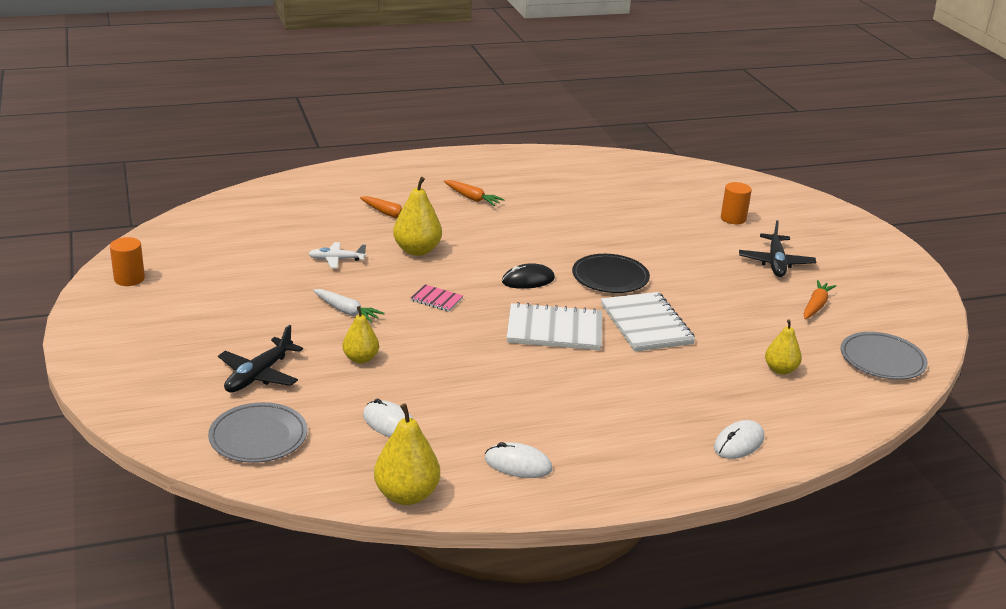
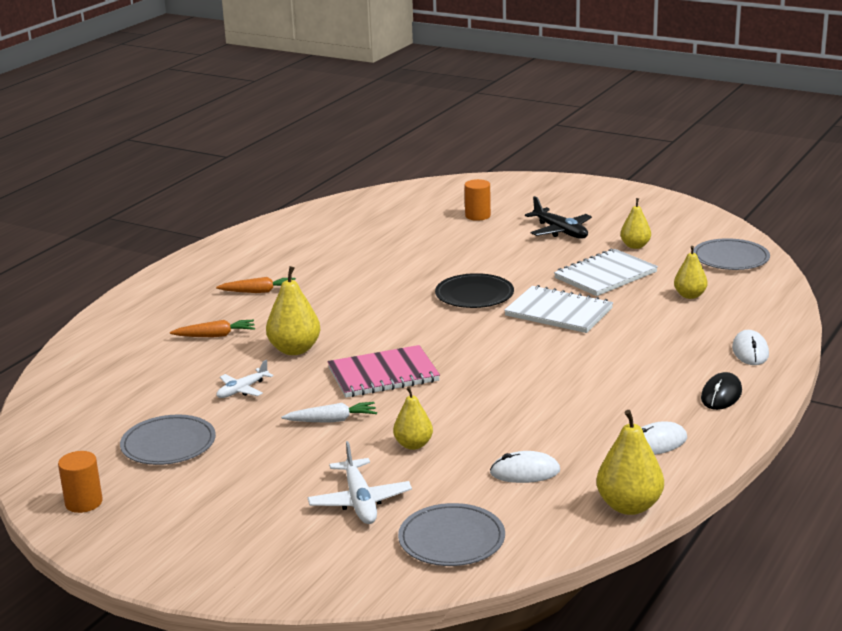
camera: 40 degrees left, 5 degrees down
(233, 270) = (168, 444): none -> grey plate
(259, 375) = (360, 501): black plane -> white plane
(436, 299) = (383, 375): pink notebook -> pink notebook, size x2.06
(528, 280) = (422, 326): black mouse -> black mouse (721, 395)
(554, 330) = (507, 349): white notebook -> white notebook (605, 275)
(816, 306) = (635, 246): orange carrot -> yellow pear

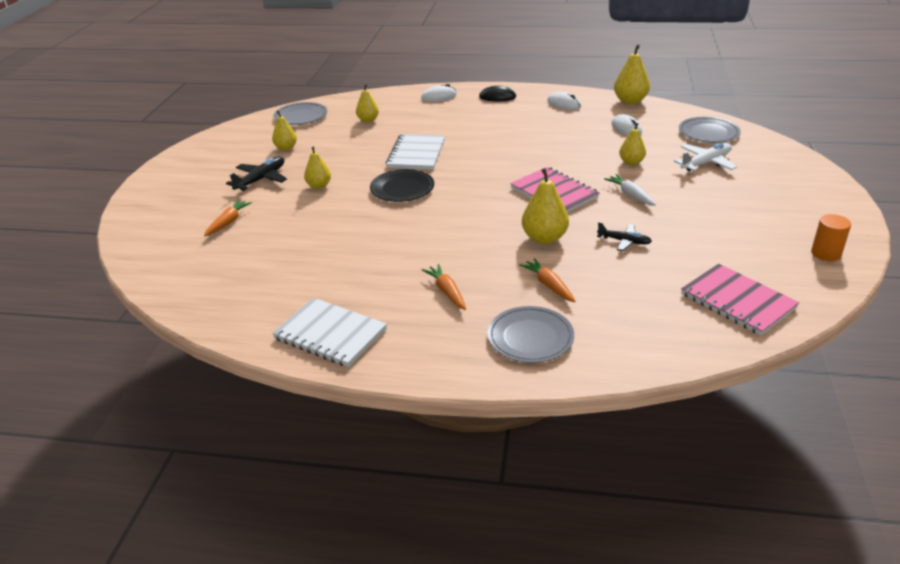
camera: 110 degrees left, 10 degrees up
(82, 419) = (737, 301): none -> pink notebook
(168, 444) = (725, 246): grey plate -> grey plate (530, 337)
(242, 390) = (624, 241): white plane -> black plane
(477, 216) = (228, 222): orange cylinder -> orange carrot
(520, 256) = (319, 186): none -> yellow pear
(605, 275) = (345, 149): white notebook -> white notebook (330, 334)

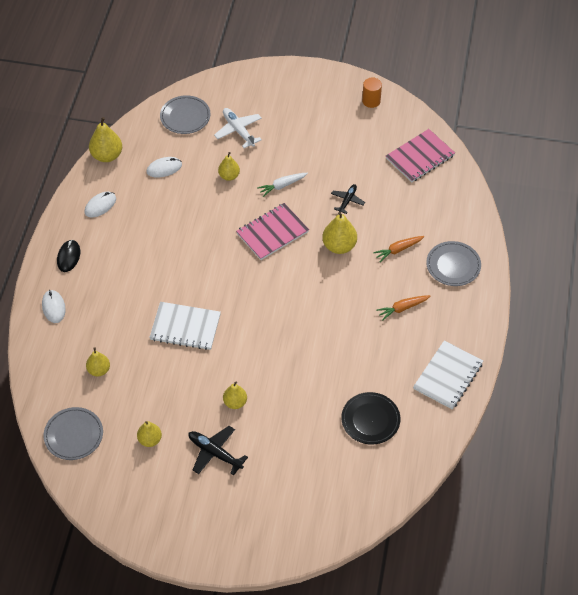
camera: 90 degrees left, 20 degrees up
(228, 222) = (292, 467): orange carrot -> none
(402, 189) = (250, 337): black plate -> black plate (370, 420)

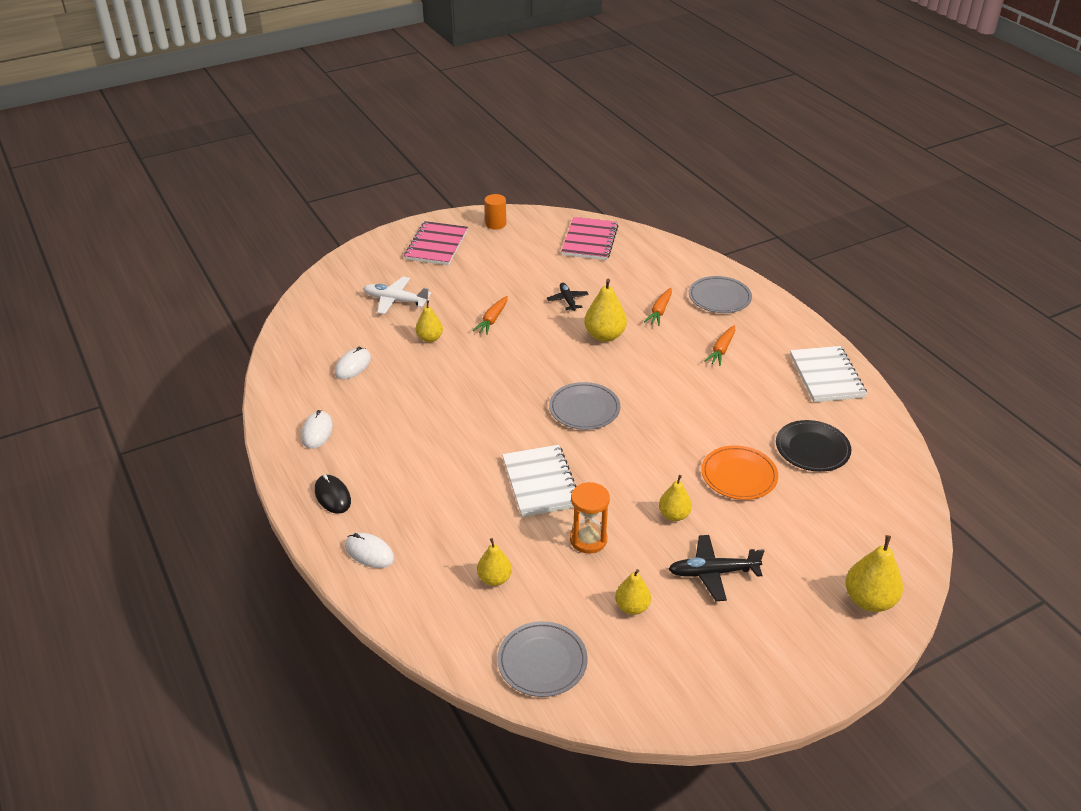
camera: 40 degrees left, 15 degrees down
(107, 155) = (274, 387): yellow pear -> yellow pear (869, 600)
(171, 383) = (588, 539): none -> orange hourglass
(185, 116) = (326, 316): grey plate -> grey plate (584, 409)
(185, 327) = (540, 482): white notebook -> white notebook turned 75 degrees counterclockwise
(272, 233) = (529, 359): pink notebook -> pink notebook (436, 245)
(282, 186) = (492, 320): white carrot -> orange carrot
(303, 405) = (739, 475): none -> orange plate

